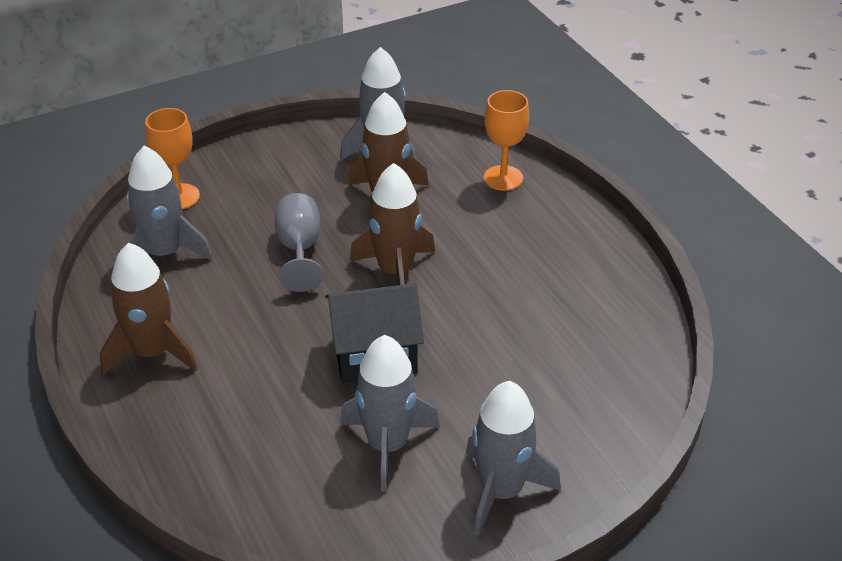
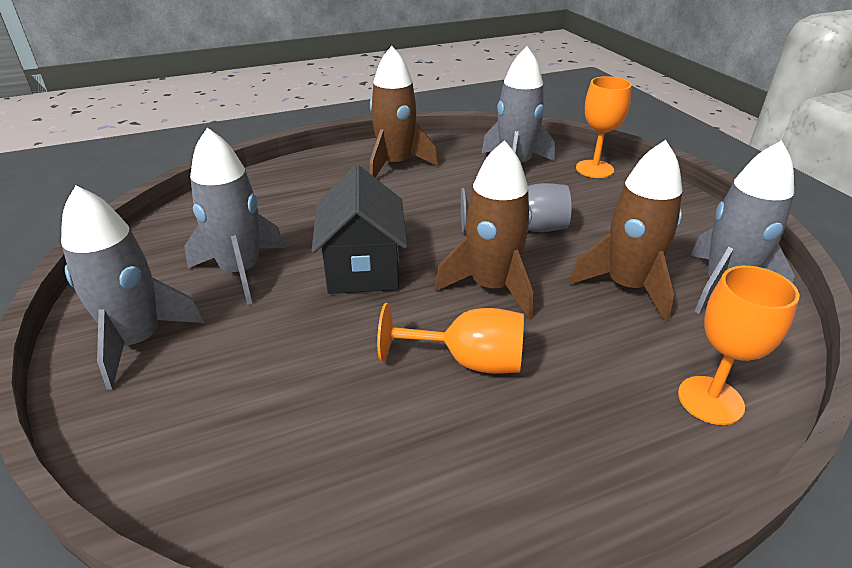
camera: 95 degrees right, 5 degrees down
(488, 283) = (468, 361): none -> orange goblet

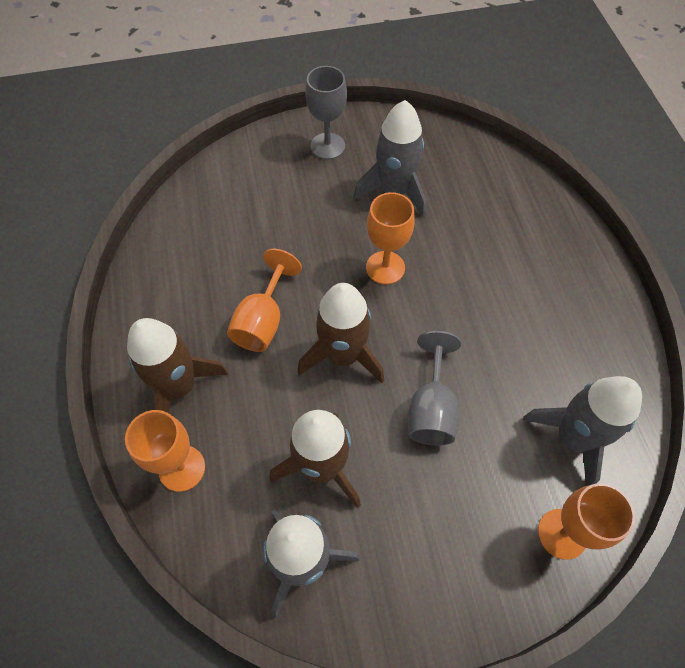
camera: 100 degrees right, 25 degrees up
(138, 341) = (327, 146): grey rocket -> grey goblet
(363, 268) = (385, 267): black house -> orange goblet
(395, 164) = (575, 312): brown rocket -> brown rocket (179, 387)

